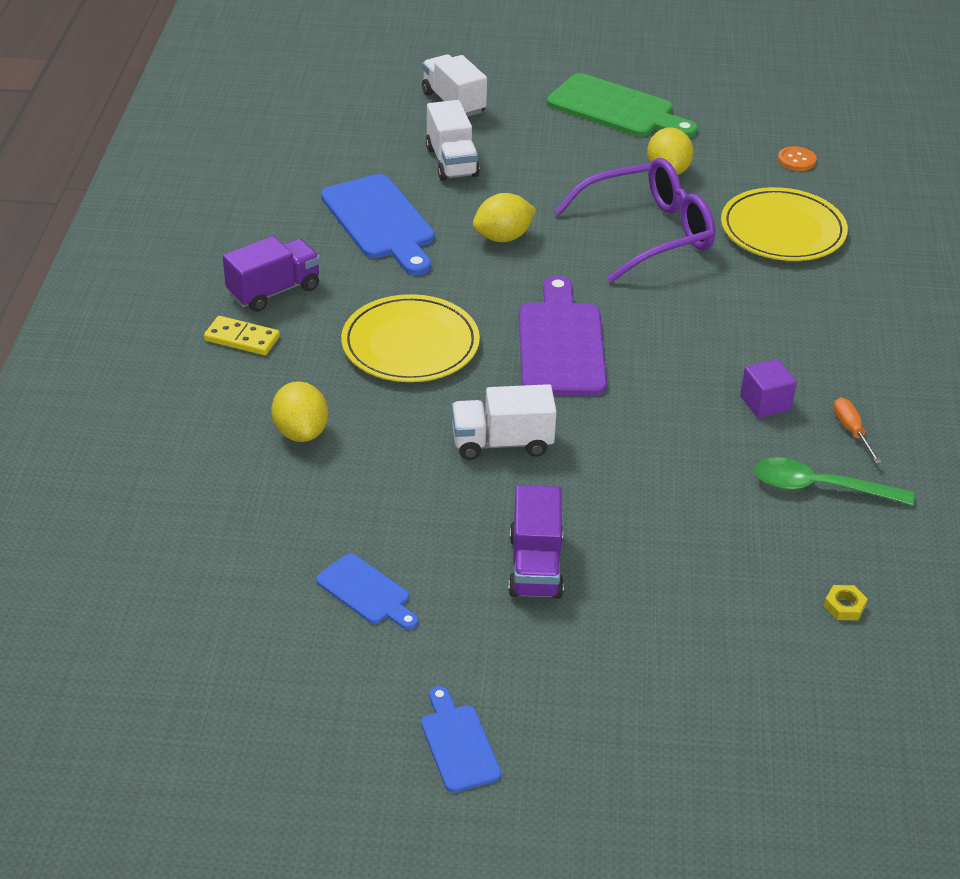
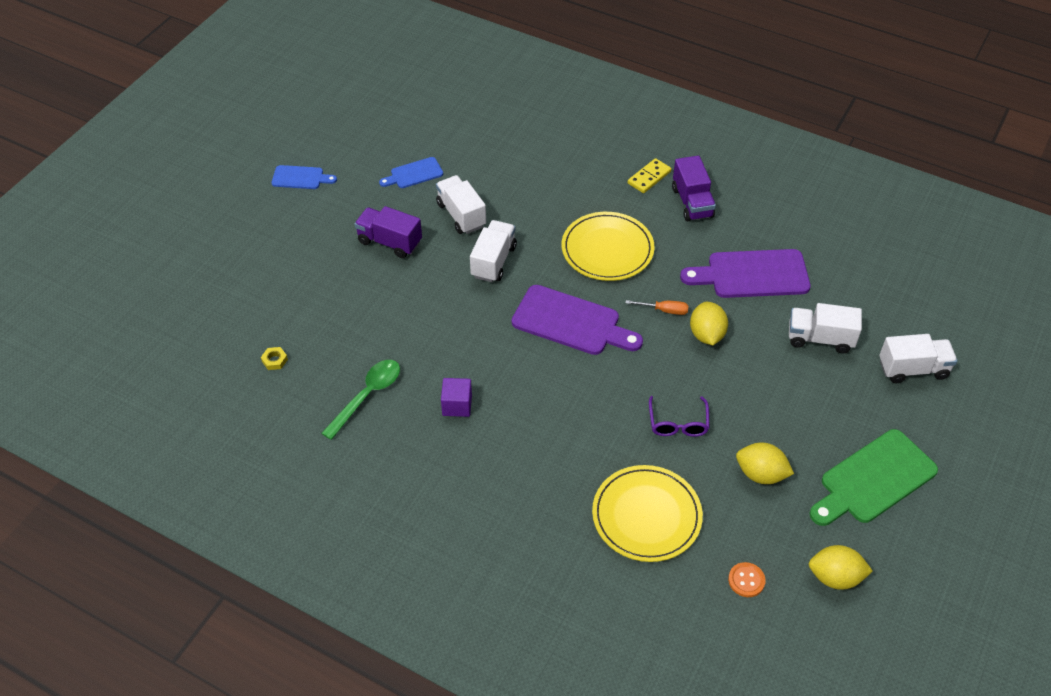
camera: 115 degrees right, 10 degrees up
(301, 432) = (550, 181): yellow lemon -> yellow lemon (835, 577)
(380, 222) = (752, 274): blue cutting board -> purple cutting board
(429, 505) = (461, 215): none -> white truck
(648, 233) = (678, 423): purple glasses -> purple glasses, size x0.51
(851, 431) = (405, 439): orange screwdriver -> orange screwdriver (664, 310)

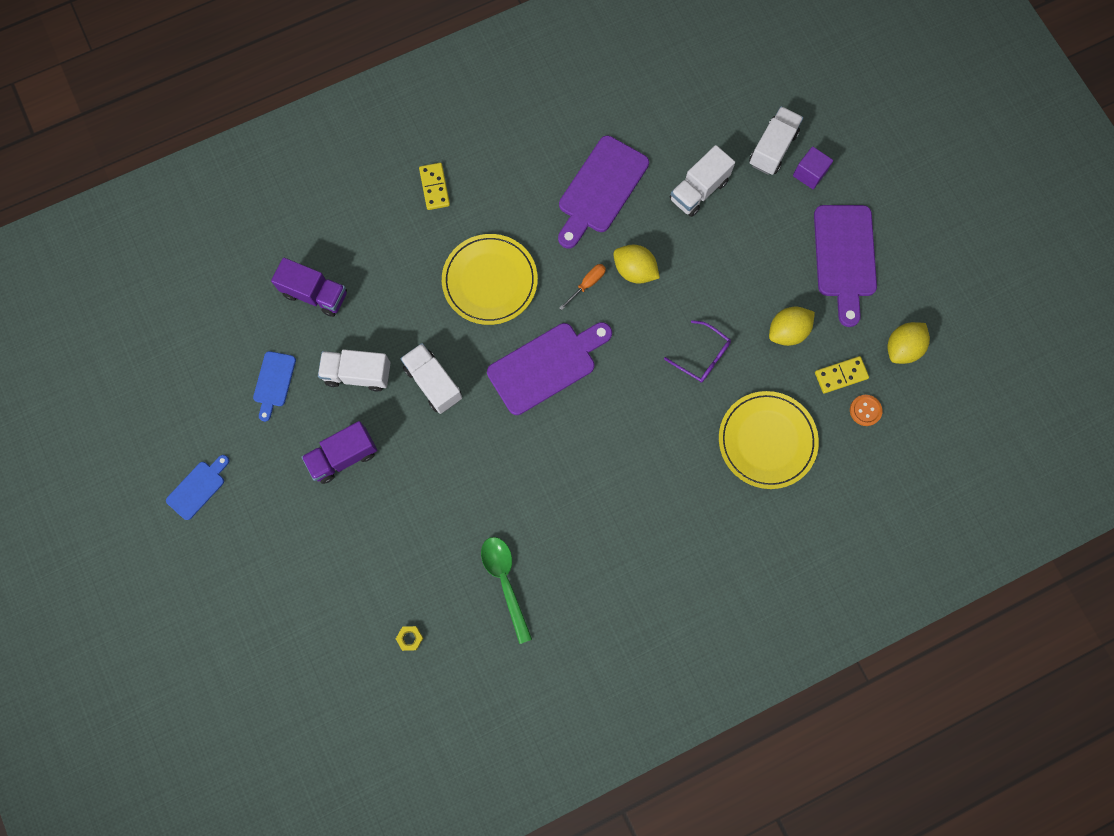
camera: 55 degrees left, 25 degrees up
(457, 405) = (566, 514): purple cube -> purple cube (809, 174)
(692, 202) = (489, 175): purple truck -> purple truck (315, 294)
(760, 540) = (841, 375): none -> yellow domino
(873, 479) = (844, 257): green cutting board -> purple cutting board

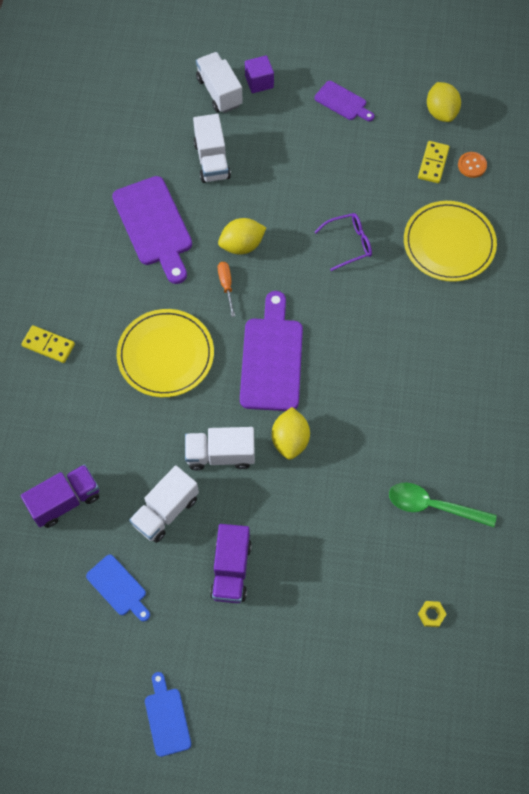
camera: 55 degrees left, 10 degrees down
(787, 331) = (372, 175): yellow lemon -> yellow lemon (290, 440)
(844, 257) = (342, 102): purple cutting board -> purple cutting board, size x0.54

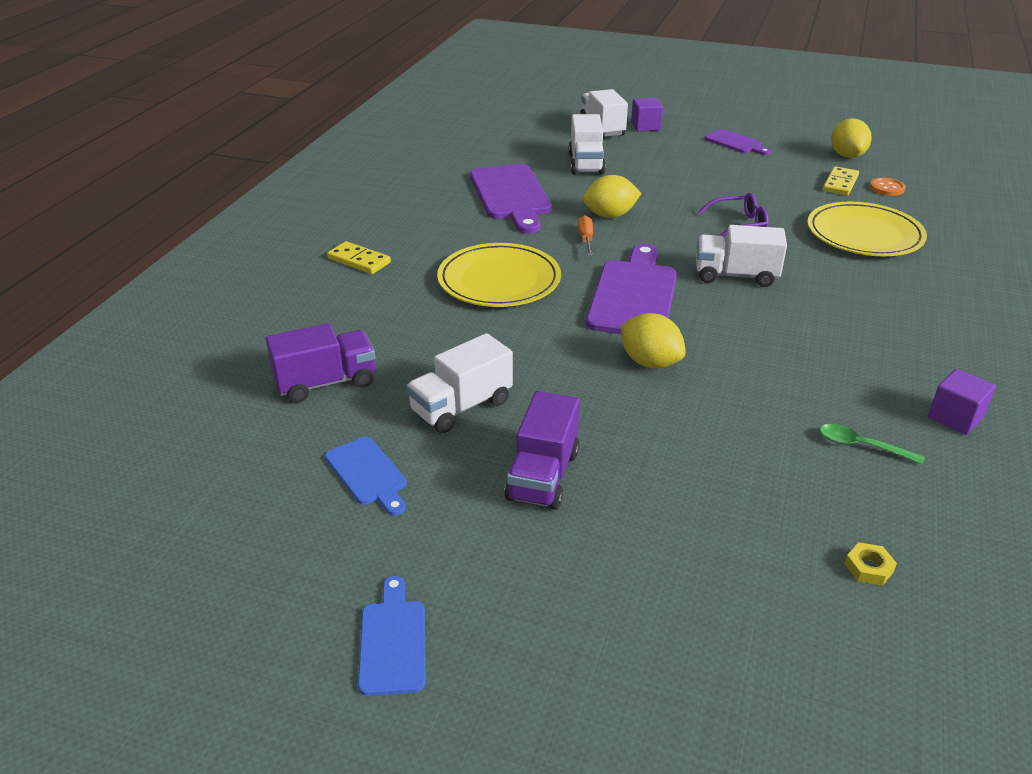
camera: 10 degrees right, 30 degrees down
(220, 455) = (551, 365): white truck -> white truck (735, 276)
(290, 440) = (650, 362): yellow lemon -> yellow lemon turned 60 degrees counterclockwise
(433, 506) = (861, 446): green spoon -> green spoon, size x0.61
(495, 466) = (955, 417): none -> purple cube

